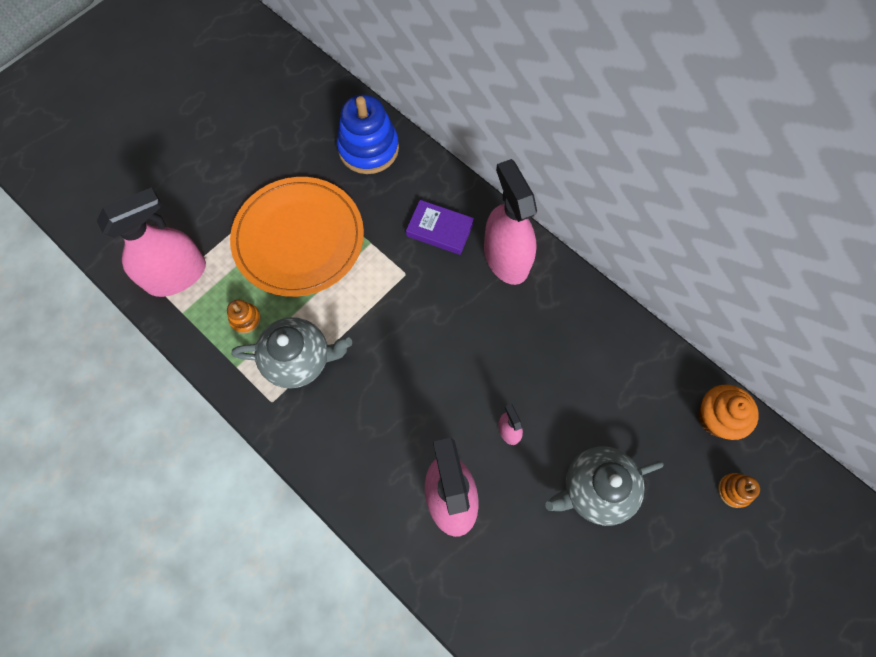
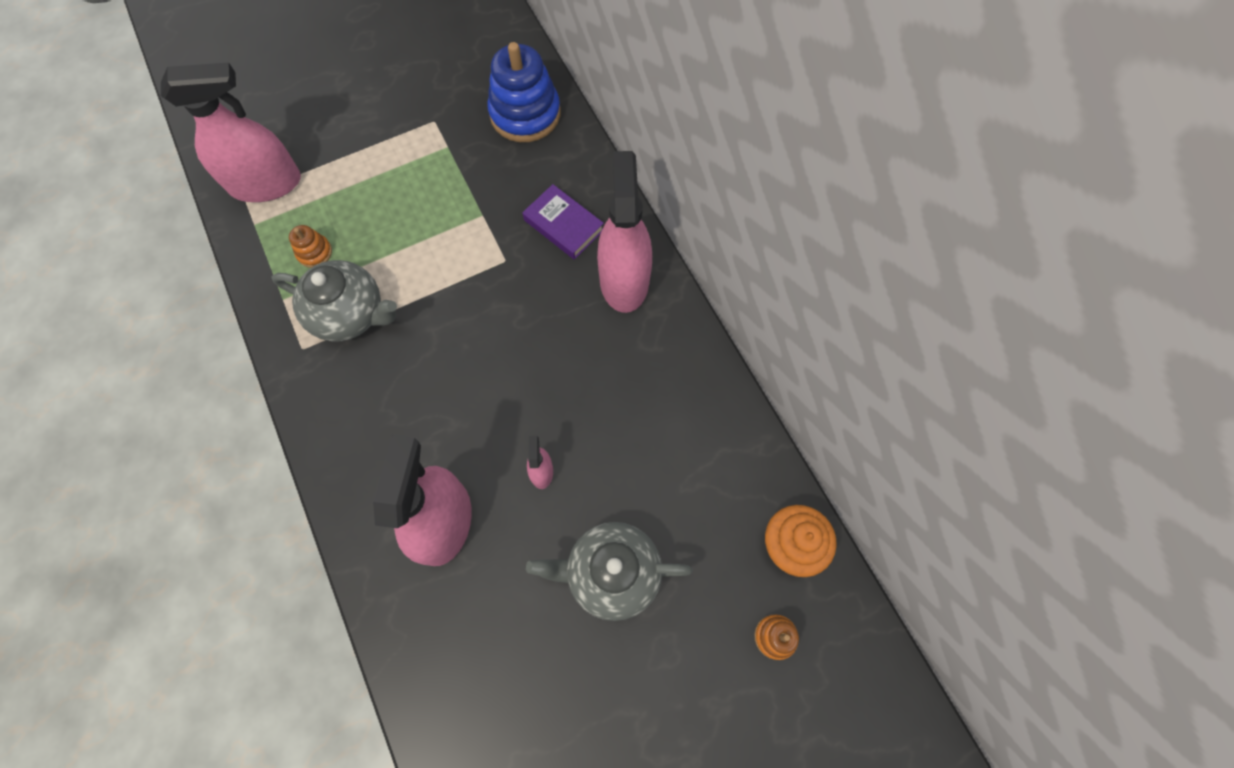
camera: 20 degrees right, 0 degrees up
(298, 238) = (408, 186): orange plate -> none

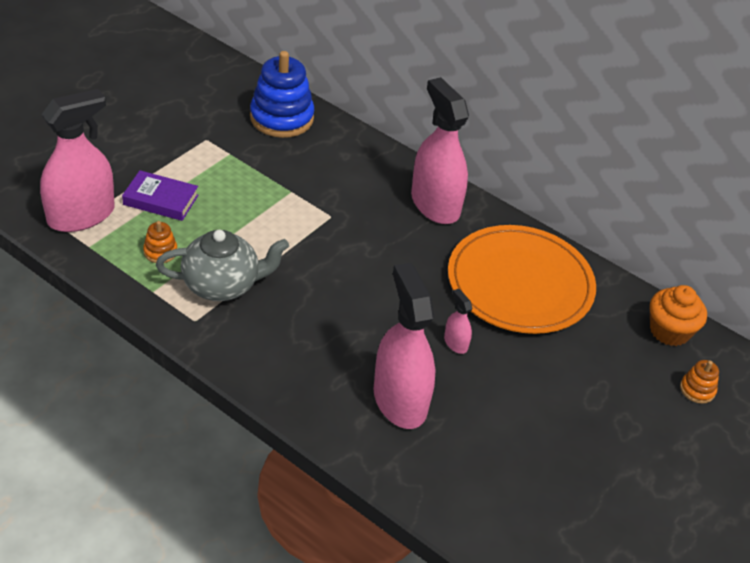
camera: 30 degrees left, 25 degrees down
(563, 225) = (363, 182): purple book -> purple book (161, 200)
(611, 572) = (554, 390): grey teapot -> none
(656, 417) = (520, 283): none -> orange plate

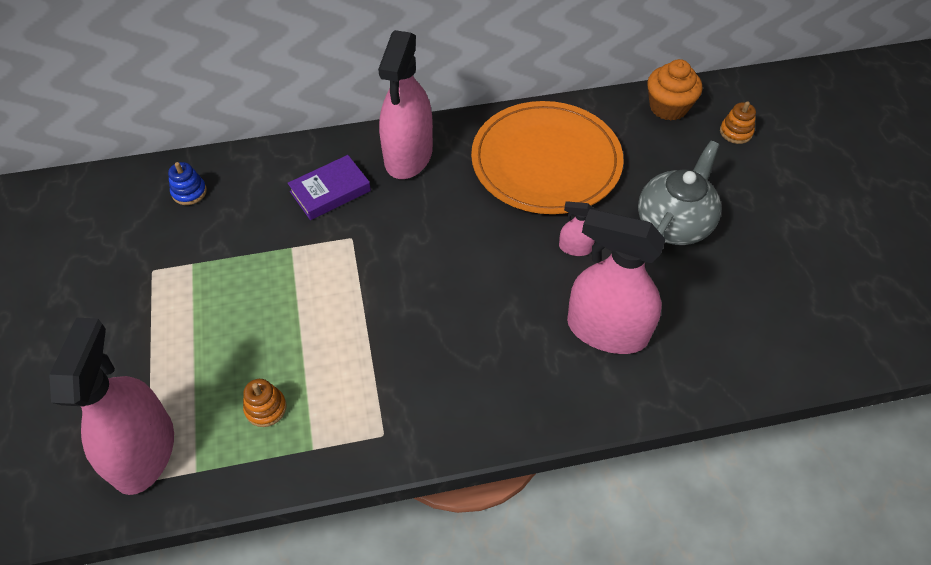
camera: 45 degrees left, 10 degrees up
(161, 200) = (195, 363): purple book -> purple book (330, 191)
(222, 285) = (358, 381): grey teapot -> grey teapot (674, 223)
(281, 118) = (189, 192): blue stacking toy -> blue stacking toy, size x0.46
(435, 204) = (408, 155): pink spray bottle -> pink spray bottle turned 90 degrees counterclockwise

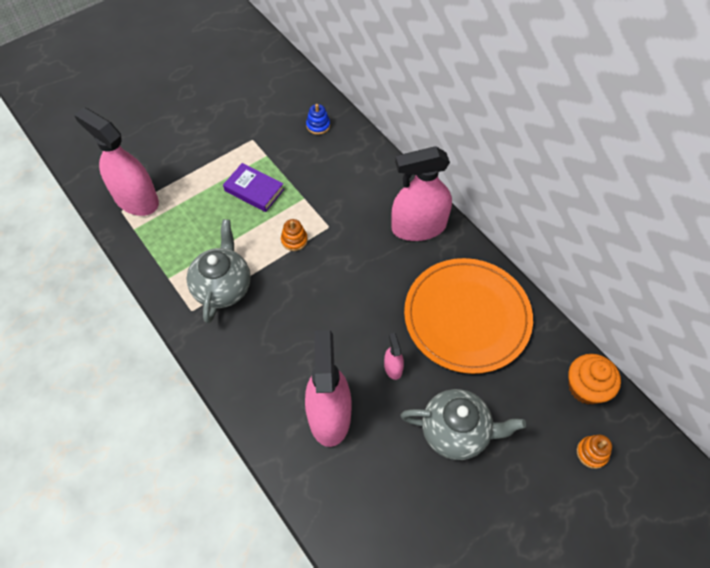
camera: 65 degrees right, 5 degrees up
(144, 452) = (136, 199): pink spray bottle -> pink spray bottle turned 120 degrees counterclockwise
(265, 408) = (185, 242): orange stacking toy -> orange stacking toy (294, 240)
(330, 191) = (360, 197): purple book -> purple book (254, 190)
(368, 384) = (223, 287): none -> grey teapot

